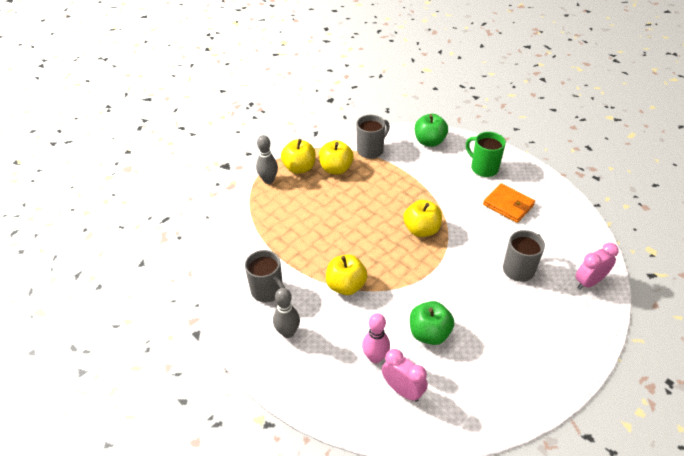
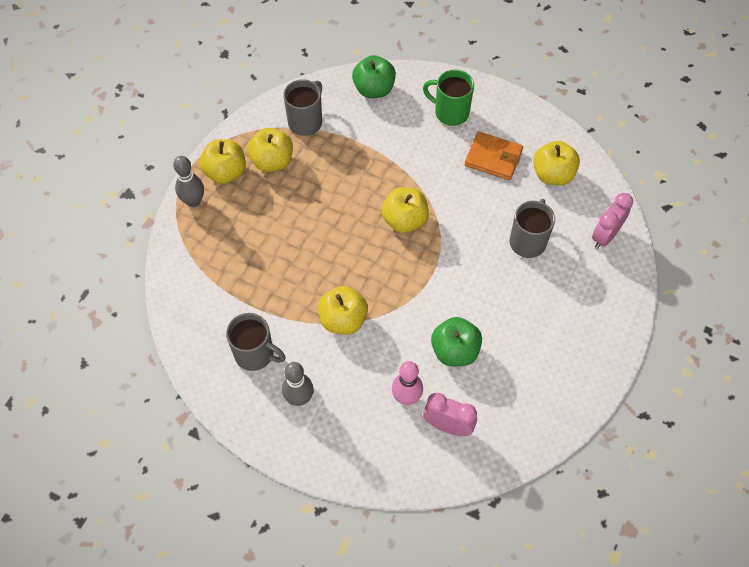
camera: 20 degrees left, 15 degrees up
(555, 227) = (552, 174): none -> yellow apple

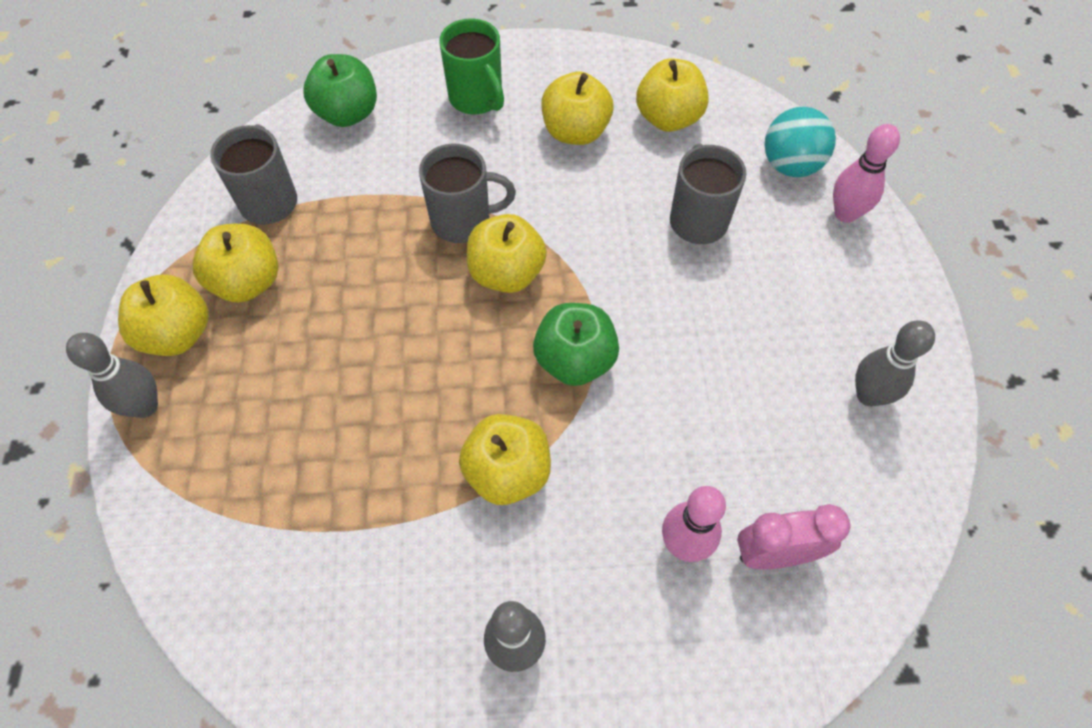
camera: 30 degrees left, 0 degrees up
(255, 354) = (396, 611): grey mug -> grey mug (463, 221)
(450, 112) = (477, 98): green mug -> green mug turned 120 degrees counterclockwise
(455, 351) = (705, 429): green apple -> green apple (575, 360)
(493, 158) = (575, 132): orange wallet -> yellow apple
(554, 379) = (868, 395): none -> grey bowling pin
(605, 236) = (790, 165): pink clock -> turquoise ball
(616, 279) = (845, 213): none -> pink bowling pin

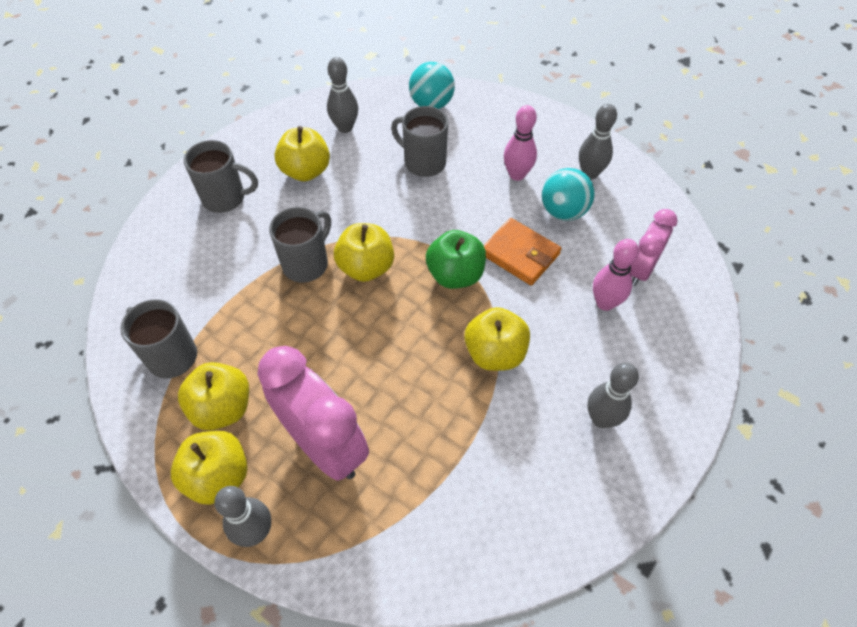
camera: 50 degrees left, 5 degrees down
(272, 394) = (324, 446): none -> pink clock
(347, 113) = (153, 269): green apple -> none
(477, 98) = (225, 198): green mug -> grey mug
(666, 404) = (520, 254): none -> orange wallet
(668, 118) = (345, 127): yellow apple -> grey bowling pin
(776, 406) = (563, 211): none -> turquoise ball
(845, 213) = (482, 106): pink bowling pin -> pink bowling pin (517, 175)

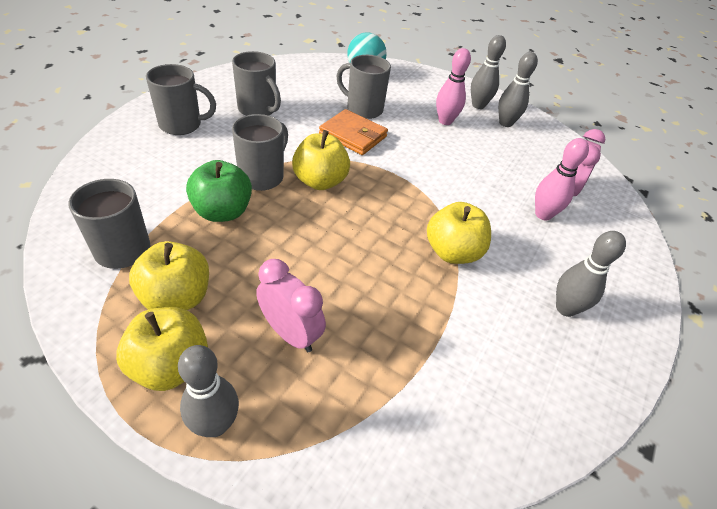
camera: 10 degrees left, 10 degrees down
(306, 171) = (258, 110): yellow apple -> grey mug
(324, 446) = (290, 333): pink clock -> pink clock, size x0.60
(345, 127) = (291, 82): grey bowling pin -> grey bowling pin (478, 105)
(455, 275) = (404, 189): green apple -> green apple (222, 212)
(520, 254) = (459, 176): orange wallet -> orange wallet (353, 135)
(563, 211) = (490, 147): turquoise ball -> none

